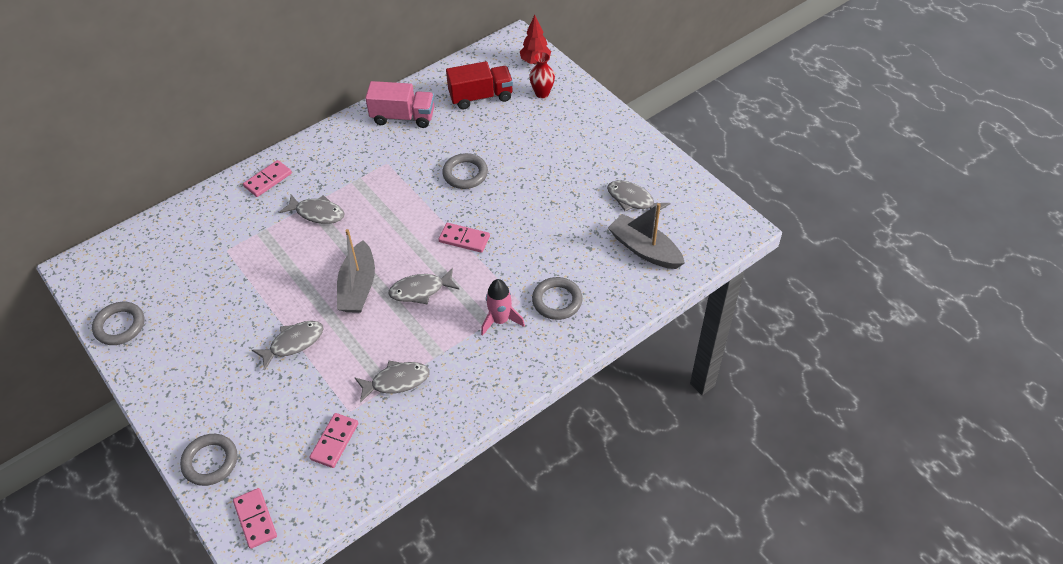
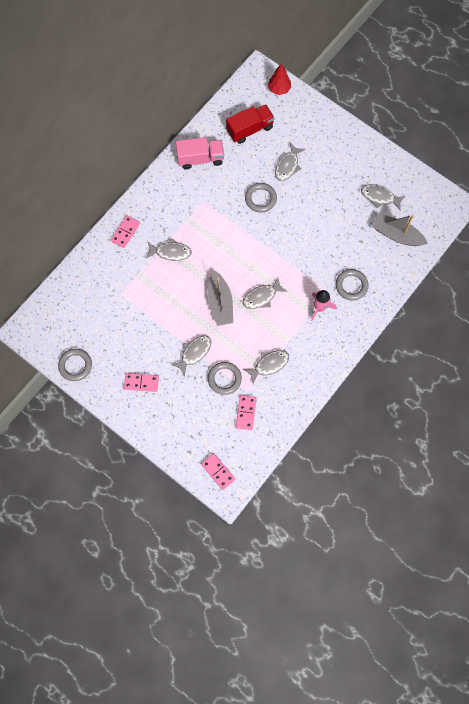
camera: 15 degrees left, 20 degrees up
(210, 461) = (175, 443): grey ring -> grey ring (224, 379)
(464, 239) = (277, 252): pink domino -> pink domino (141, 383)
(516, 143) = (287, 166): none -> grey fish
(542, 93) = (292, 117): red vase -> none

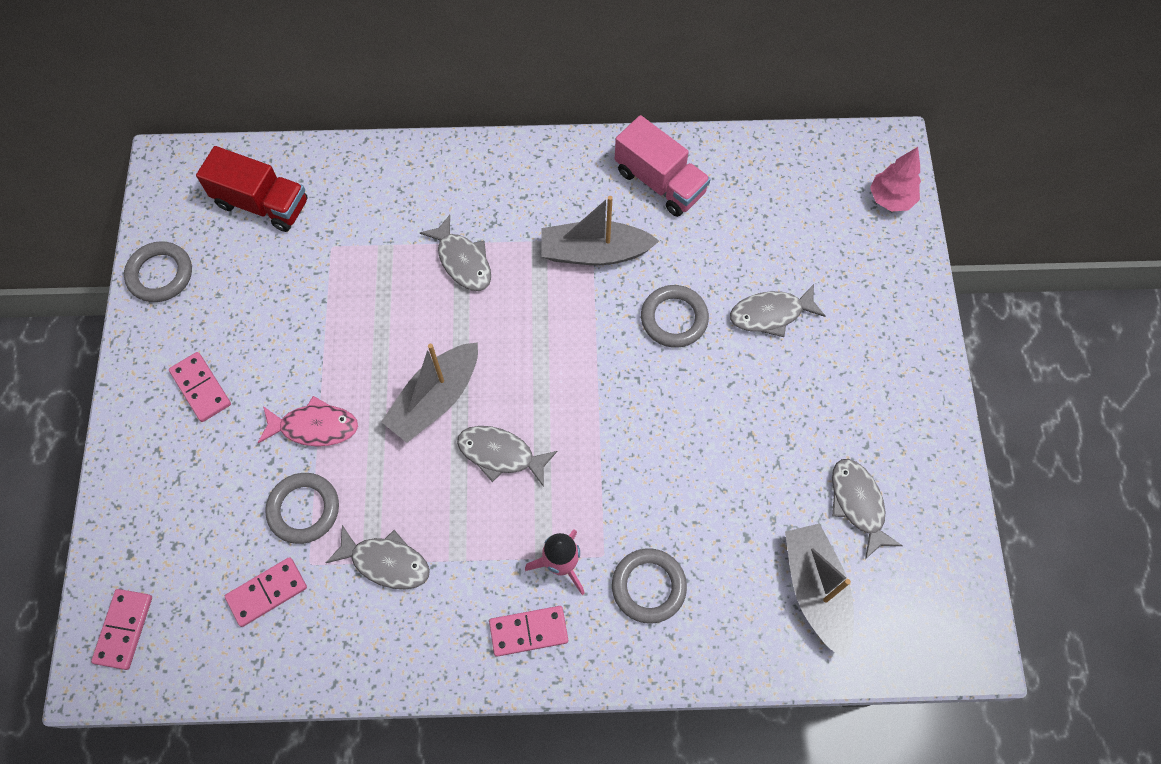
camera: 50 degrees right, 5 degrees down
(125, 232) = (441, 176): pink domino -> pink domino (528, 631)
(194, 353) = (314, 427): grey fish -> pink fish
(209, 204) = (594, 252): none -> grey boat
(250, 129) = (778, 211): red truck -> red truck (262, 203)
(279, 89) = (890, 199): red tree -> pink tree

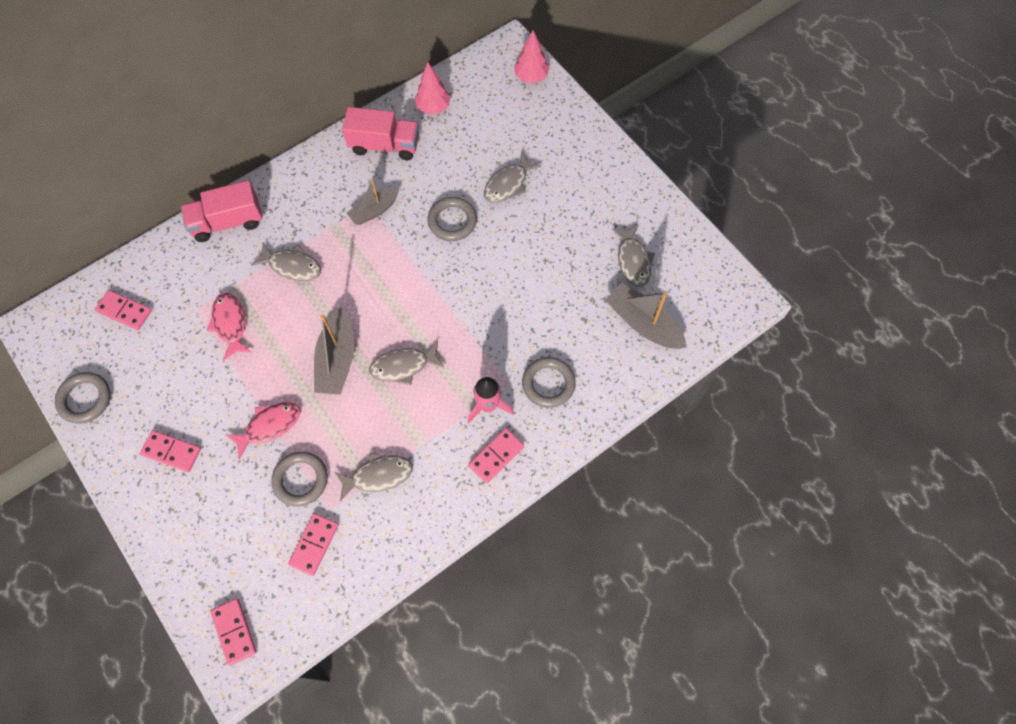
camera: 35 degrees left, 0 degrees up
(262, 203) = (124, 311): red truck -> pink domino
(354, 285) = (230, 324): none -> pink fish
(430, 169) = (227, 222): none -> pink truck
(594, 252) = (374, 211): grey boat -> grey boat, size x0.66
(747, 169) = (433, 107): none -> pink tree
(858, 504) = (633, 261): grey fish -> grey fish turned 135 degrees counterclockwise

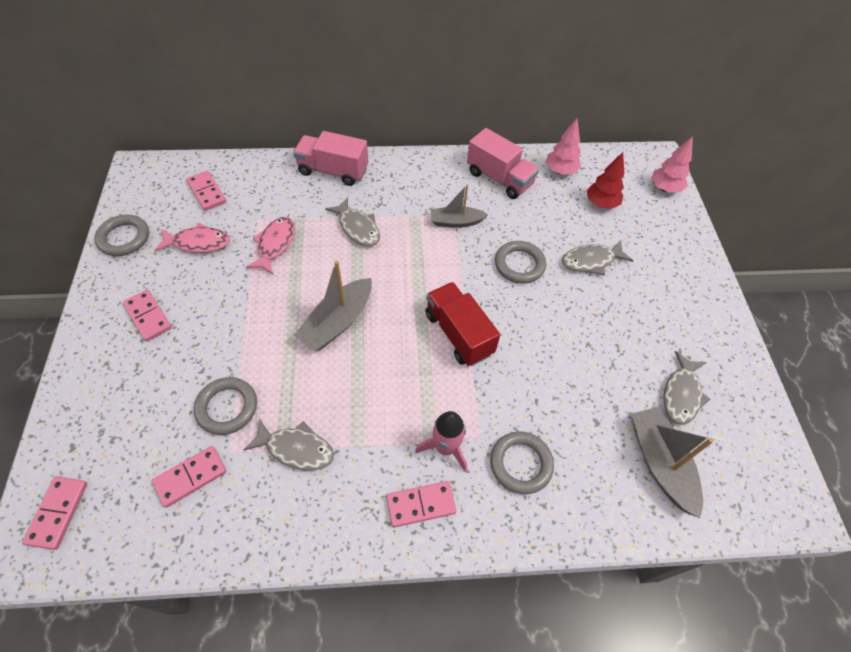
camera: 30 degrees right, 10 degrees down
(269, 426) = (239, 344): pink fish -> pink fish (198, 243)
(403, 366) = (391, 362): grey fish -> none
(441, 311) = (458, 334): none -> red truck
(486, 122) = (601, 204): none -> red tree

